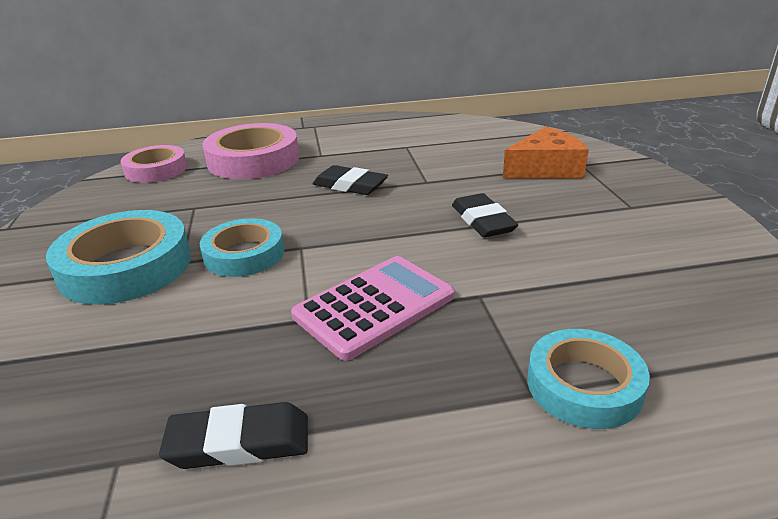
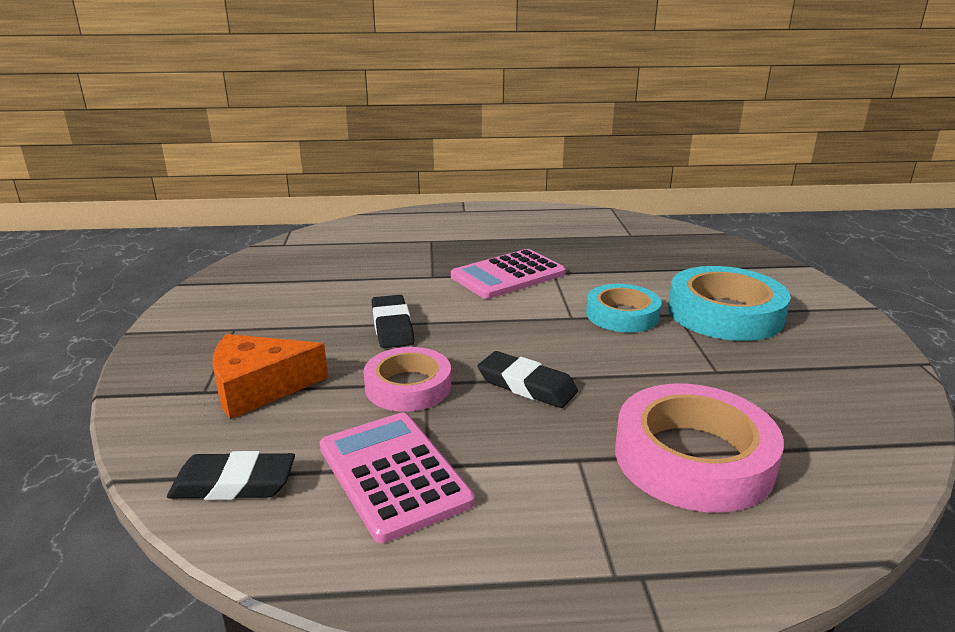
camera: 175 degrees left, 5 degrees down
(156, 170) = (848, 450): pink tape -> pink tape (408, 386)
(239, 442) = (577, 236): black eraser -> black eraser (233, 483)
(423, 142) = (393, 474): none -> pink calculator
(584, 385) = (403, 240): turquoise tape -> none

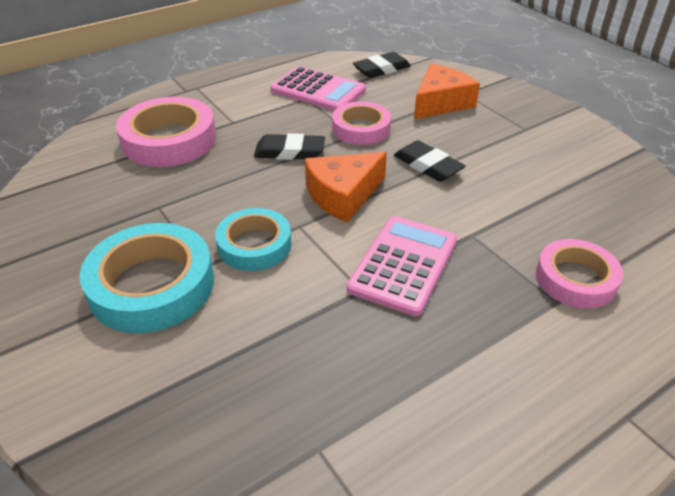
camera: 150 degrees right, 15 degrees up
(402, 244) = (575, 279): none -> pink tape
(508, 327) = (343, 195): none -> orange cheese

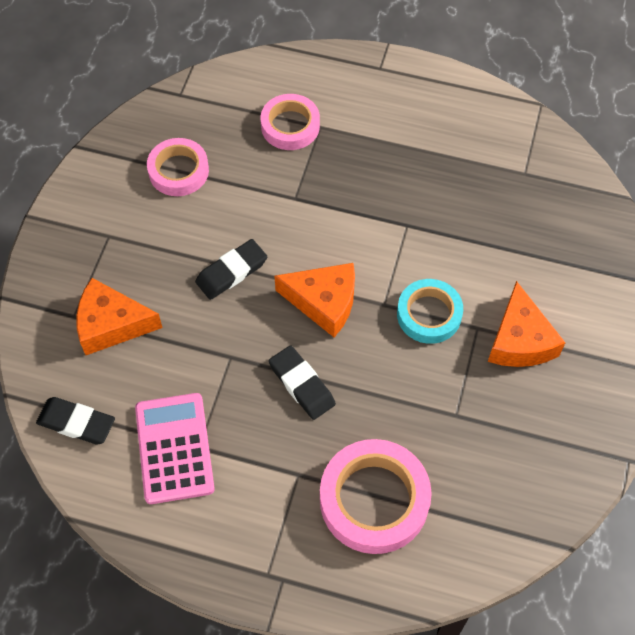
camera: 130 degrees left, 20 degrees up
(152, 285) = (520, 340): turquoise tape -> orange cheese
(361, 128) = (216, 357): pink tape -> pink tape (178, 171)
(403, 265) = (363, 217): pink calculator -> none
(428, 165) = (231, 272): black eraser -> black eraser turned 45 degrees clockwise

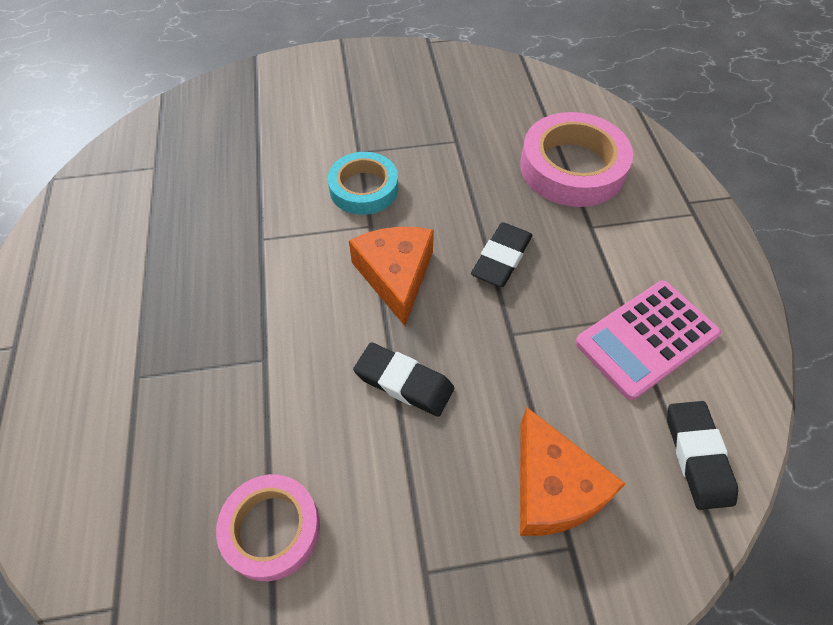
camera: 115 degrees left, 5 degrees down
(290, 126) = (144, 414): pink tape -> none
(520, 340) = (357, 122): orange cheese -> none

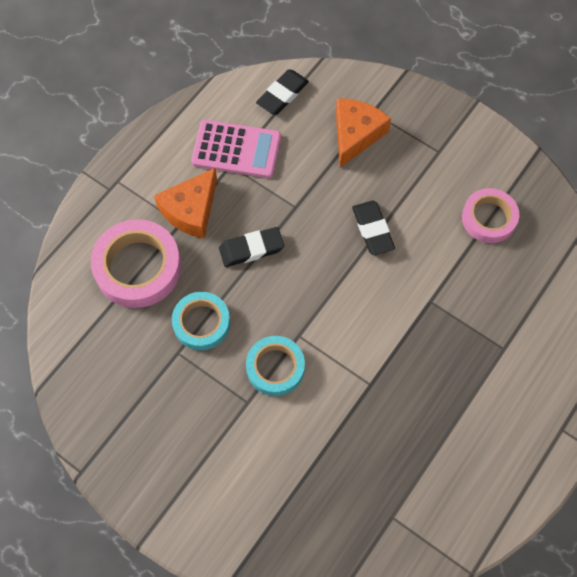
camera: 135 degrees left, 10 degrees up
(395, 276) = (318, 289): orange cheese -> orange cheese (191, 210)
(465, 171) = (201, 323): none -> turquoise tape

